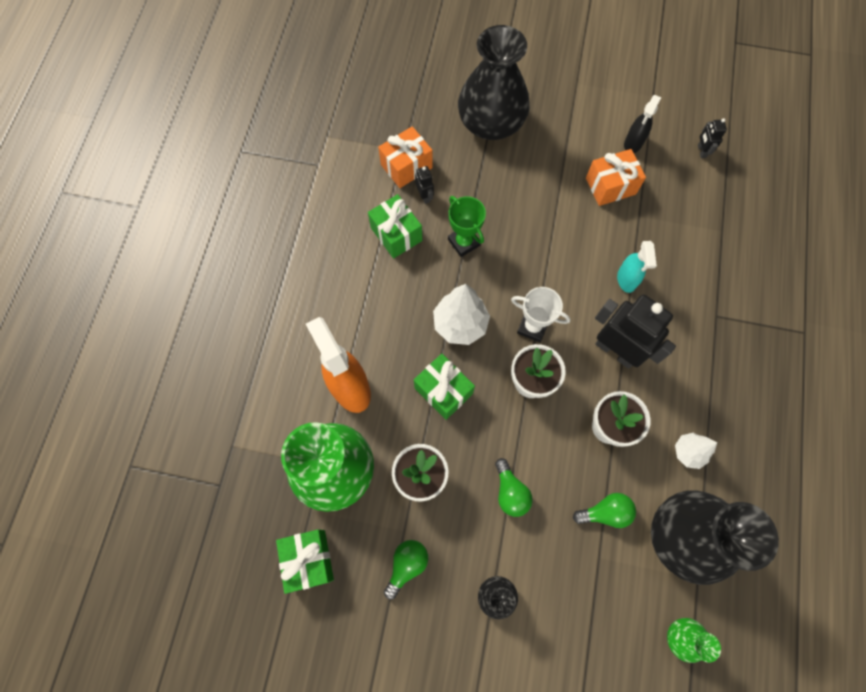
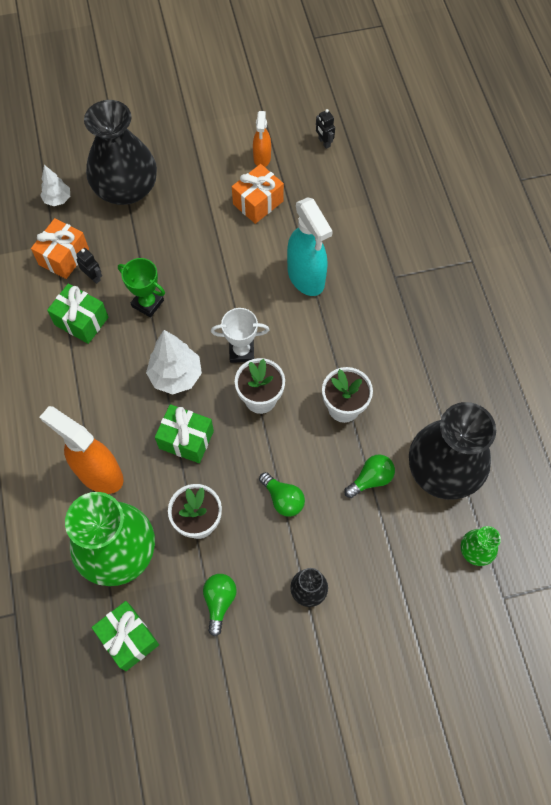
camera: 25 degrees left, 5 degrees down
(615, 350) = (322, 341): black robot -> none
(626, 280) = (306, 277): turquoise spray bottle -> turquoise spray bottle, size x1.75
(633, 143) = (262, 158): black spray bottle -> orange spray bottle
(688, 452) = (418, 399): white tree -> white tree (58, 199)

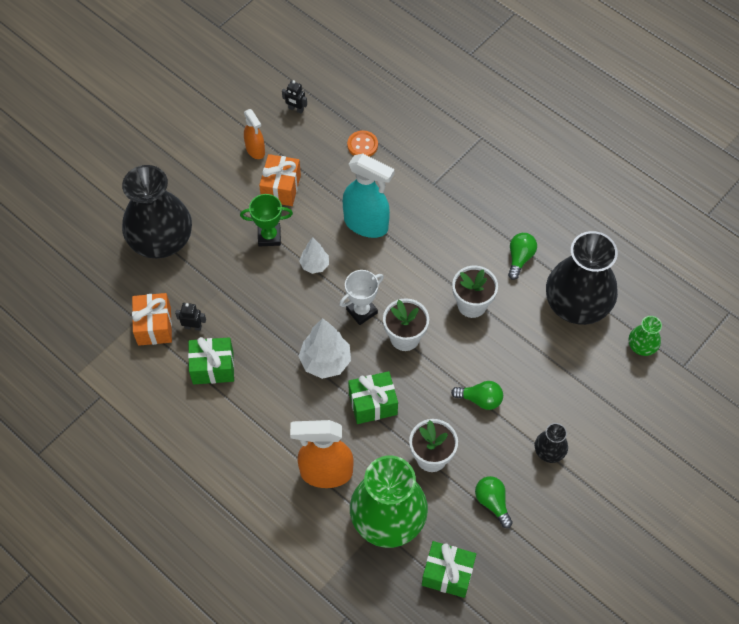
camera: 35 degrees left, 5 degrees down
(58, 199) = (109, 283): white tree -> white tree (314, 265)
(147, 303) = (256, 320): green trophy -> green trophy (269, 236)
(357, 206) = (362, 145): none -> orange button
(371, 479) = (532, 344): green light bulb -> green light bulb (520, 258)

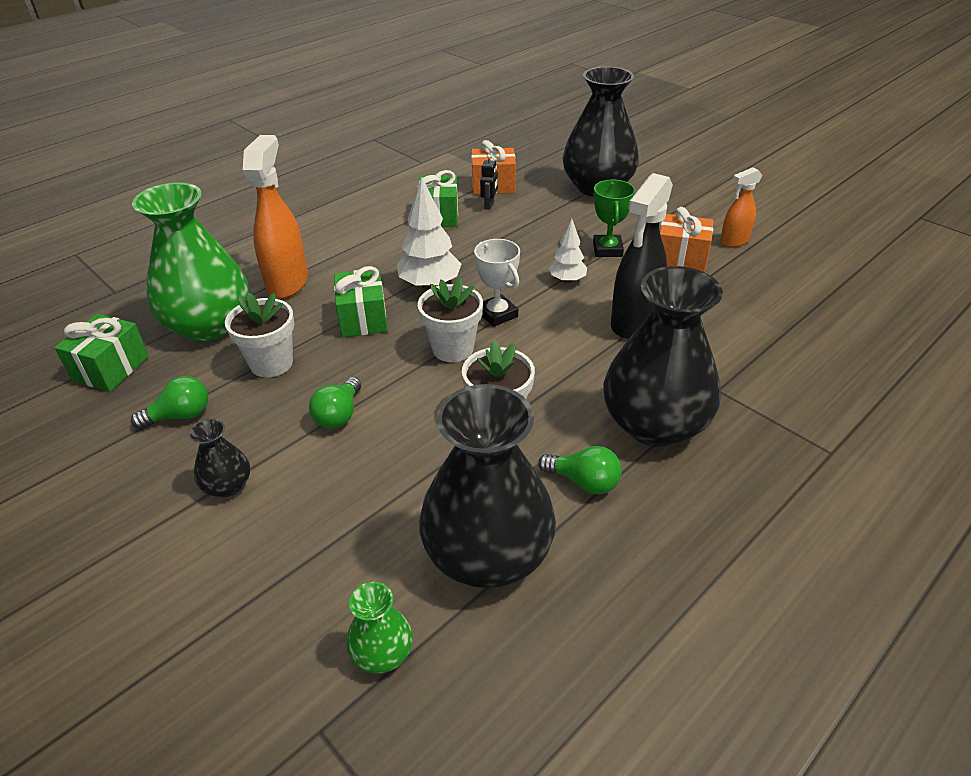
camera: 95 degrees right, 20 degrees down
(296, 109) = (811, 270): black robot -> none
(362, 145) = (770, 323): orange button -> none
(366, 224) = (633, 322): turquoise spray bottle -> black spray bottle
(468, 220) = (654, 424): none -> black vase

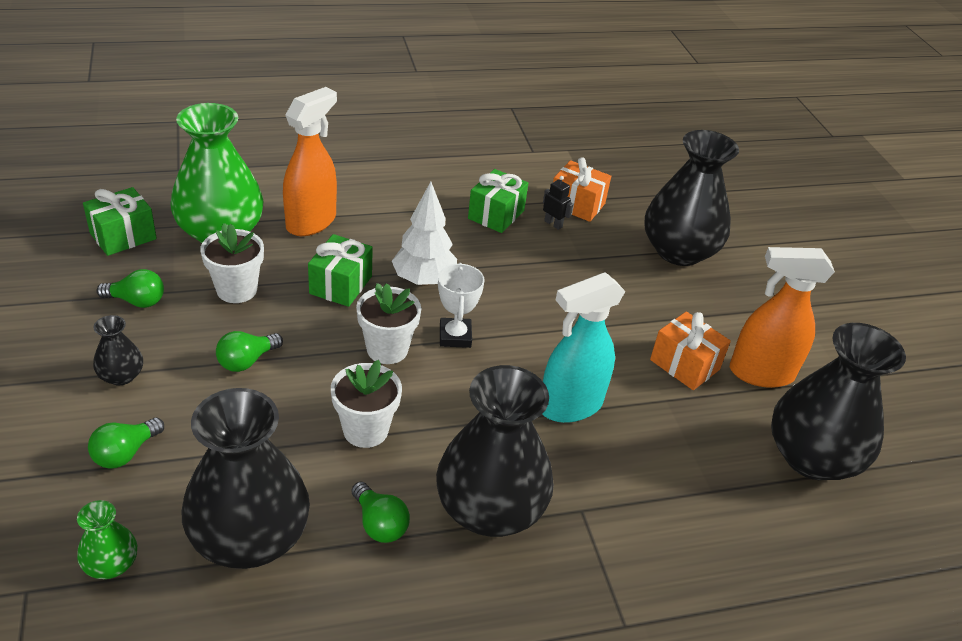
camera: 25 degrees right, 0 degrees up
(299, 549) = (125, 453): none -> green light bulb
(489, 205) = (553, 224): black robot -> black robot turned 90 degrees counterclockwise
(567, 280) = (550, 334): white tree -> none
(607, 249) = (620, 321): green trophy -> none
(633, 322) = (570, 406): black spray bottle -> turquoise spray bottle
(734, 241) = (760, 373): orange spray bottle -> orange spray bottle, size x1.75
(821, 278) = (811, 457): none -> black vase

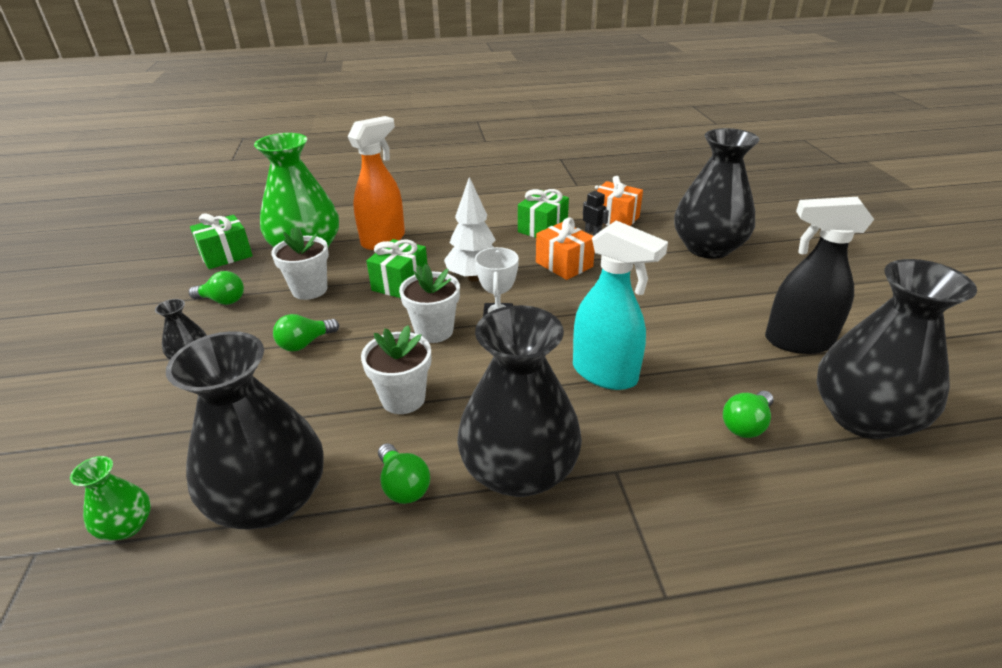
camera: 10 degrees right, 5 degrees down
(125, 453) = (174, 422): green light bulb -> green light bulb (746, 425)
(570, 406) = (605, 374): turquoise spray bottle -> turquoise spray bottle turned 120 degrees counterclockwise
(684, 365) = (719, 336): orange gift -> orange gift (564, 264)
(760, 373) = (797, 342): orange spray bottle -> black spray bottle

